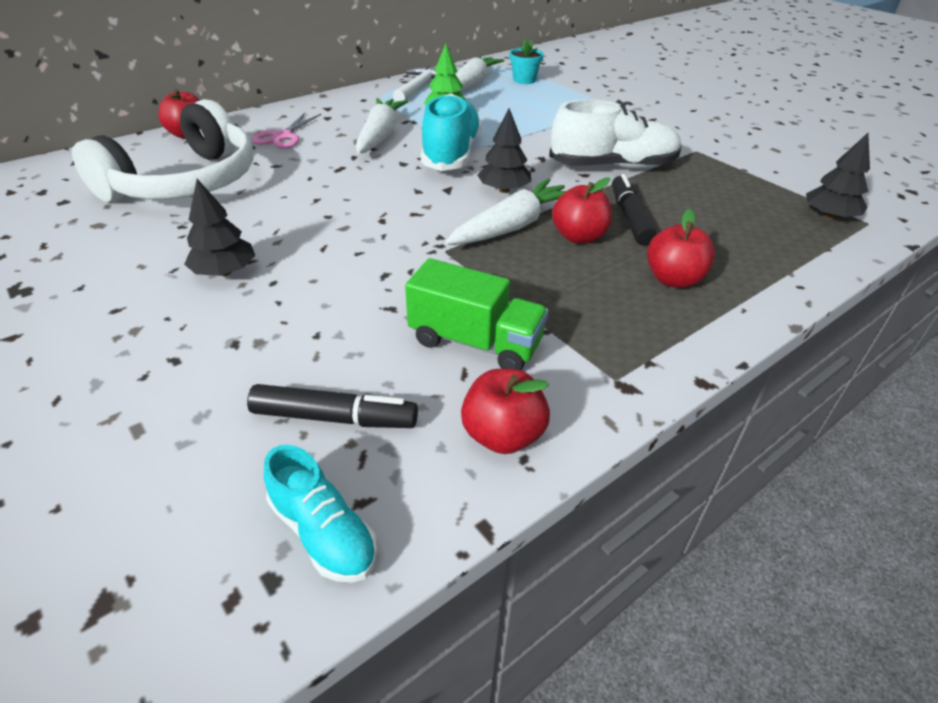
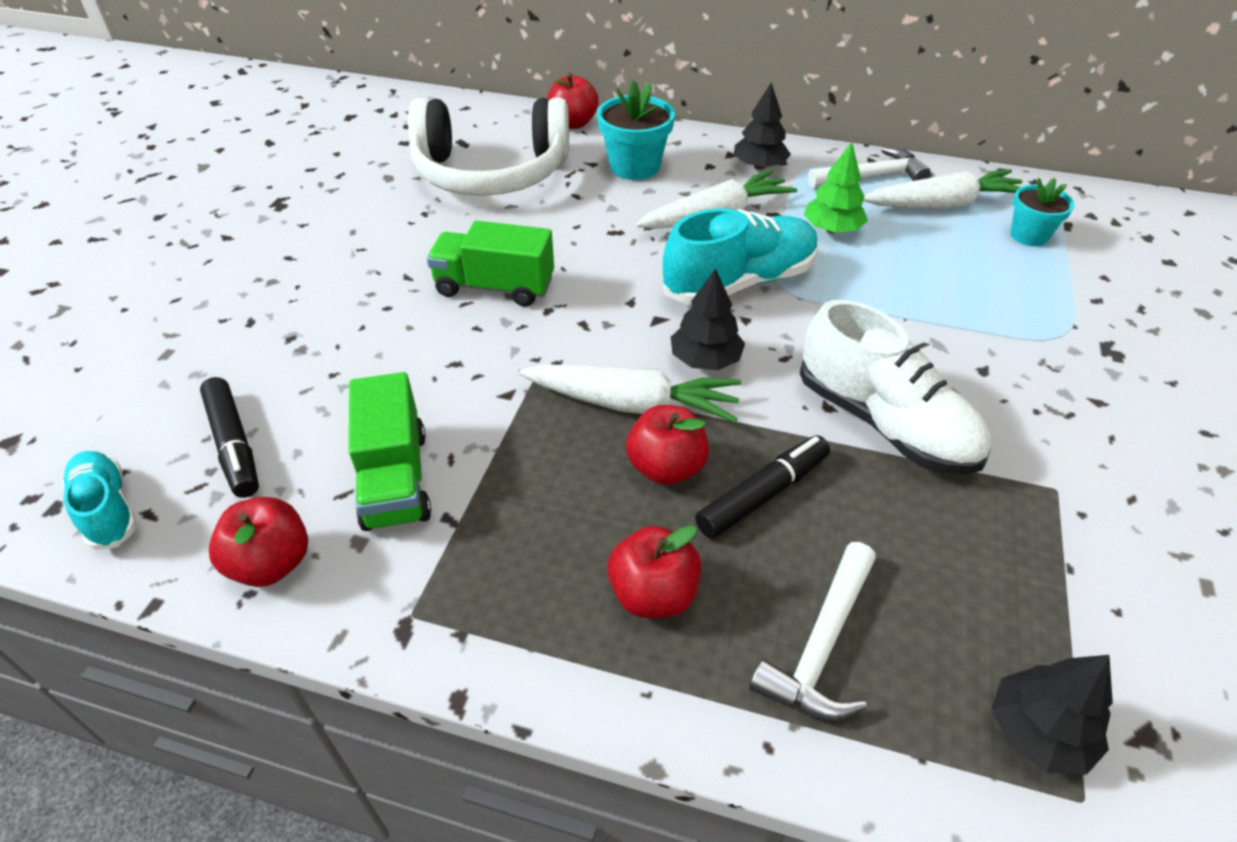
camera: 55 degrees right, 5 degrees up
(225, 272) = (379, 275): black tree -> black tree (759, 166)
(283, 137) = (635, 167): pink scissors -> turquoise flower pot
(323, 532) = (107, 509): turquoise shoe -> turquoise shoe turned 135 degrees clockwise
(324, 230) = (495, 287): none -> green truck
(746, 245) = (821, 646): none -> white hammer

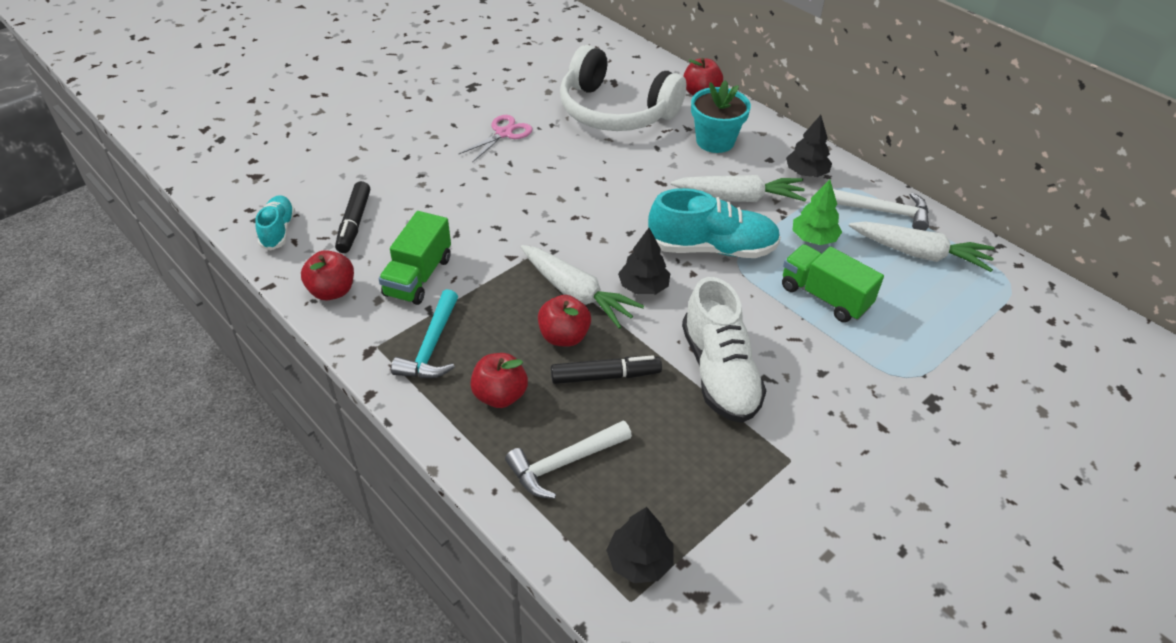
camera: 30 degrees right, 0 degrees up
(369, 244) = (504, 133): none -> pink scissors
(495, 287) = (555, 189): green truck -> green truck (824, 297)
(496, 572) = (431, 346): none -> turquoise hammer
(1029, 235) = (963, 302): turquoise flower pot -> none

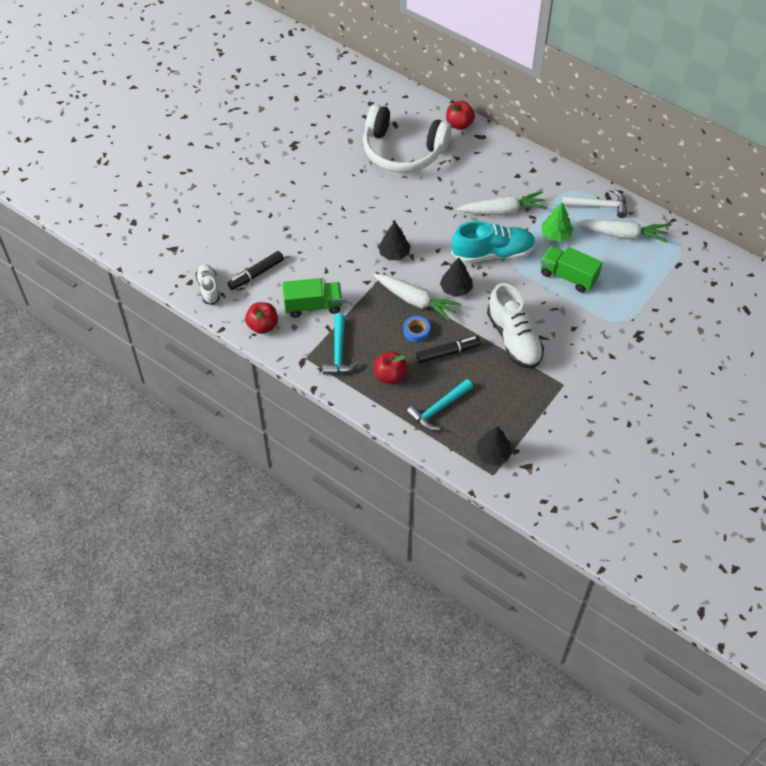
camera: 10 degrees left, 10 degrees up
(278, 230) = (208, 288): turquoise shoe -> white shoe
(354, 223) = (256, 274): black marker -> black marker turned 60 degrees clockwise
(418, 276) = (313, 306): green truck -> green truck turned 105 degrees counterclockwise
(504, 133) = (330, 184): pink scissors -> none
(564, 336) = (416, 331): red apple -> blue tape
(564, 463) = (438, 409): white hammer -> turquoise hammer
(715, 141) = (478, 166): turquoise flower pot -> none
(806, 173) = (543, 183): black tree -> black tree (394, 253)

